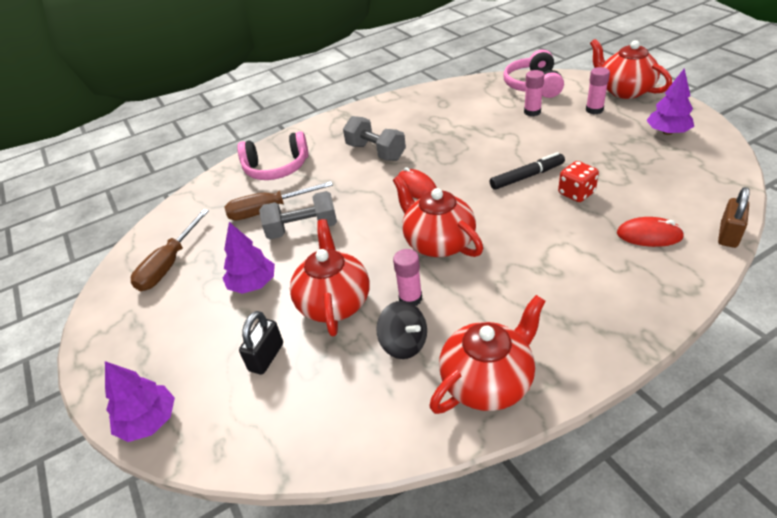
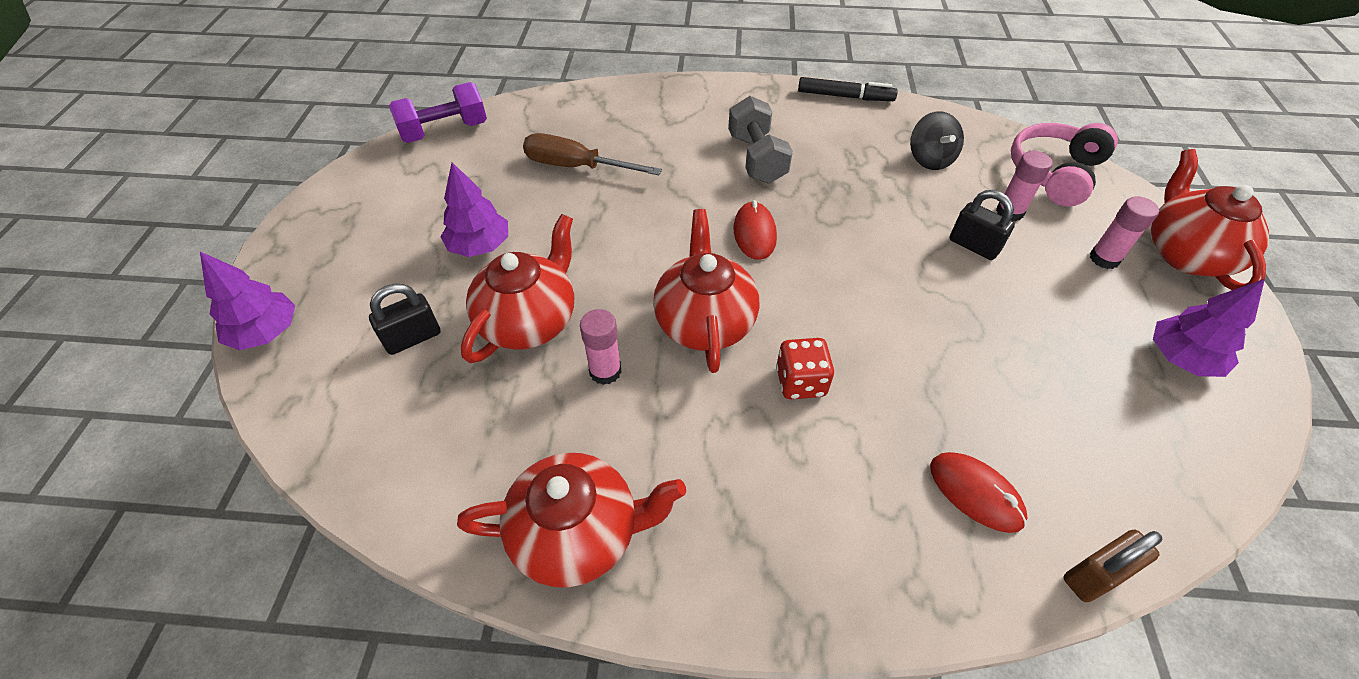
camera: 30 degrees right, 10 degrees up
(148, 238) = (444, 131): none -> purple dumbbell
(169, 264) = (434, 173): brown screwdriver -> none
(276, 168) = (634, 118): pink headphones -> none
(302, 229) = (586, 211): grey dumbbell -> none
(404, 344) = (544, 421): black spinning top -> black spinning top (930, 159)
(527, 176) = (902, 302): black marker -> black marker (845, 96)
(532, 134) = (973, 246): none -> black padlock
(576, 193) = (941, 366): red dice -> red dice (800, 382)

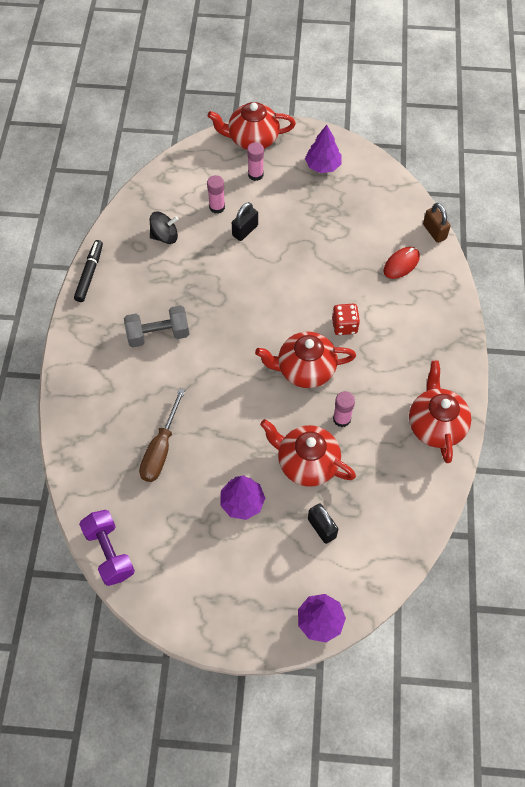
camera: 90 degrees left, 10 degrees up
(754, 233) = (233, 340): red mouse -> none
(1054, 173) = (182, 176): pink headphones -> none

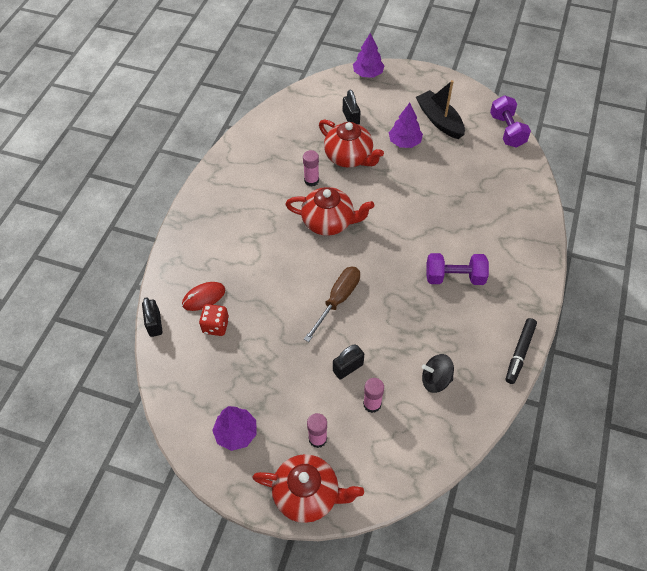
camera: 165 degrees left, 5 degrees down
(158, 334) = (454, 277): grey dumbbell -> purple dumbbell
(161, 449) = (462, 186): brown screwdriver -> brown screwdriver (337, 300)
(202, 551) = (439, 120): none -> black boat
(344, 326) = (281, 251): red dice -> red dice (216, 326)
(434, 232) = (154, 324): brown padlock -> black padlock
(435, 425) = (240, 163): red teapot -> none

